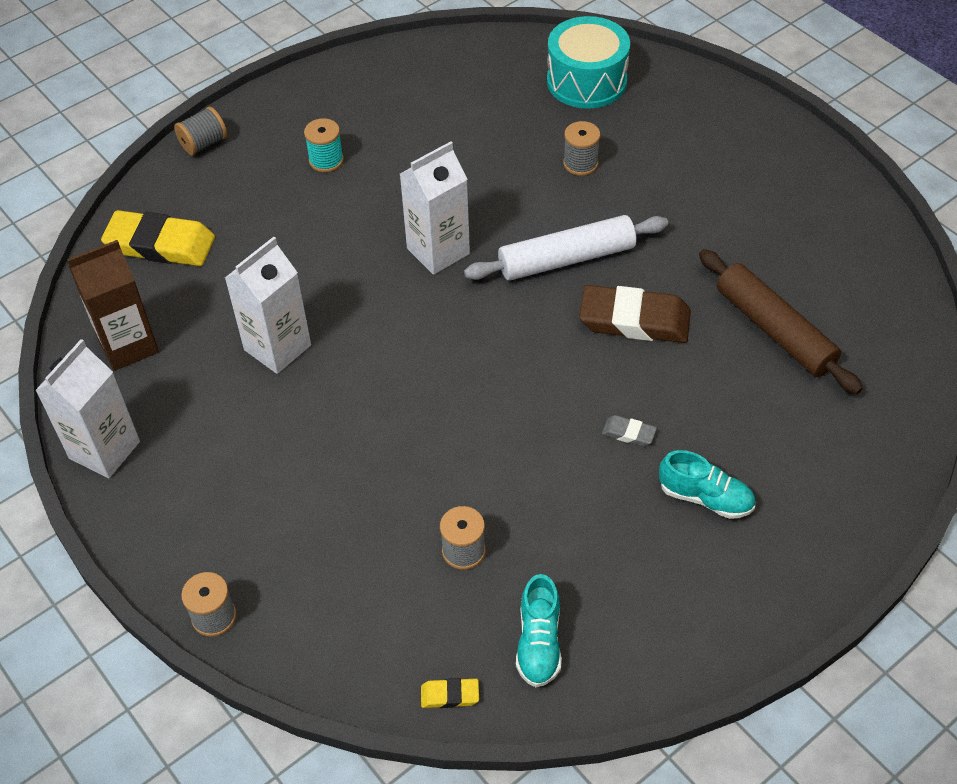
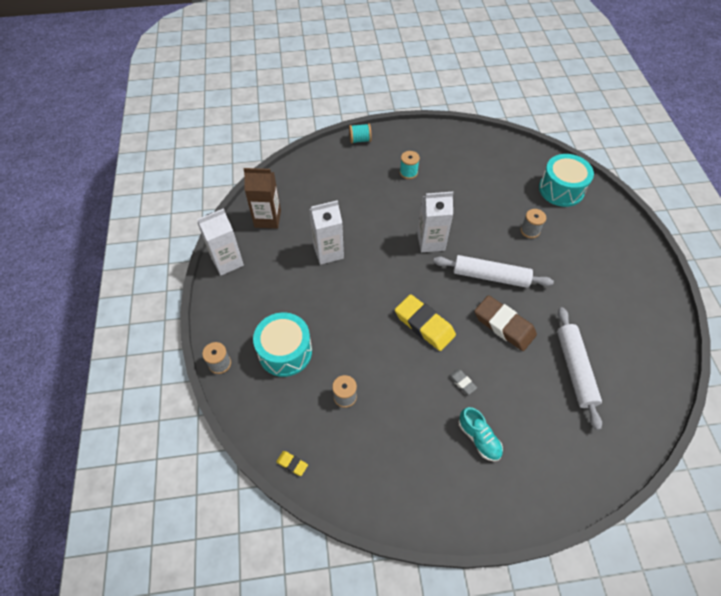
camera: 30 degrees right, 5 degrees up
(160, 244) = (311, 178): yellow eraser -> yellow eraser (424, 325)
(204, 143) = (360, 140): grey spool -> turquoise spool
(315, 538) = (285, 351): none -> turquoise drum
(539, 642) = (349, 463): turquoise shoe -> none
(774, 330) = (574, 369): brown rolling pin -> white rolling pin

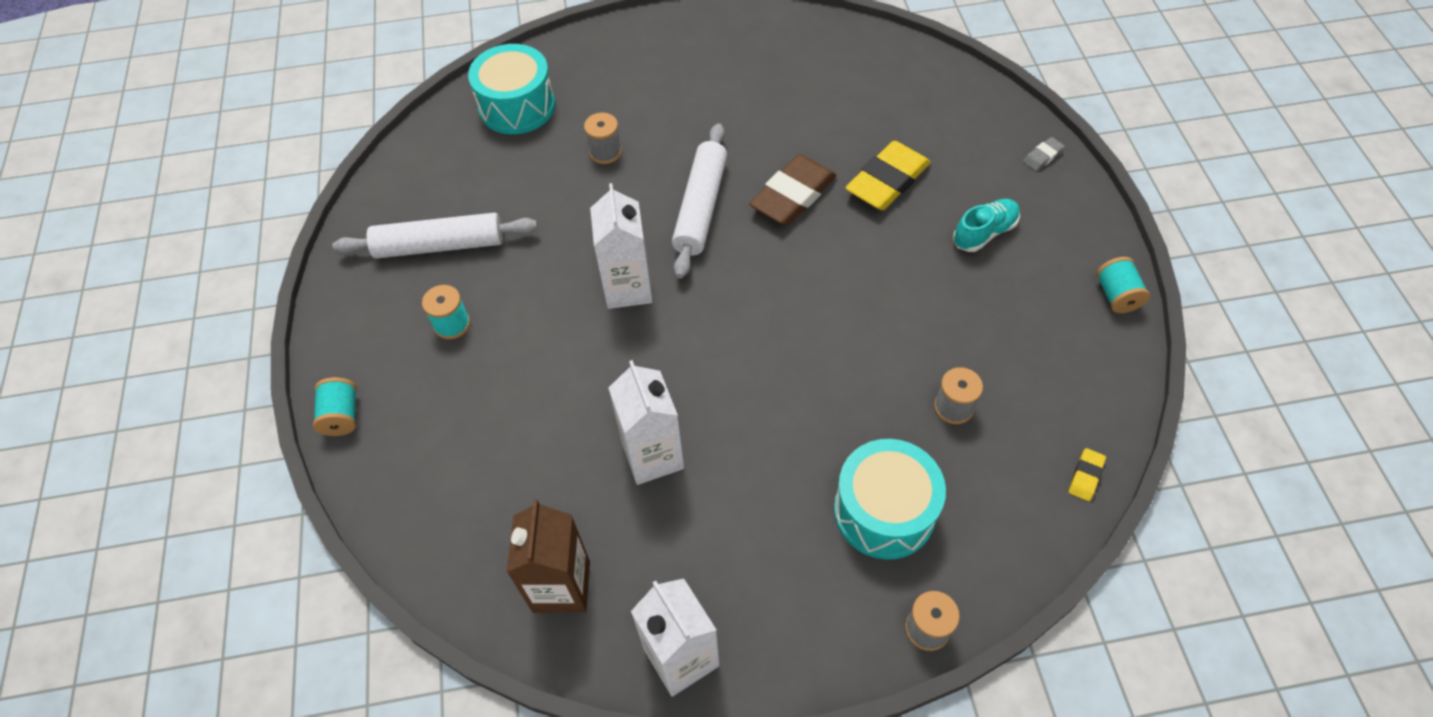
camera: 90 degrees left, 0 degrees up
(424, 325) = (803, 297): yellow eraser -> yellow eraser (887, 181)
(426, 519) = (1116, 295): none -> turquoise spool
(462, 382) = (900, 249): grey eraser -> grey eraser (1042, 156)
(574, 369) = (856, 122): white rolling pin -> white rolling pin (440, 246)

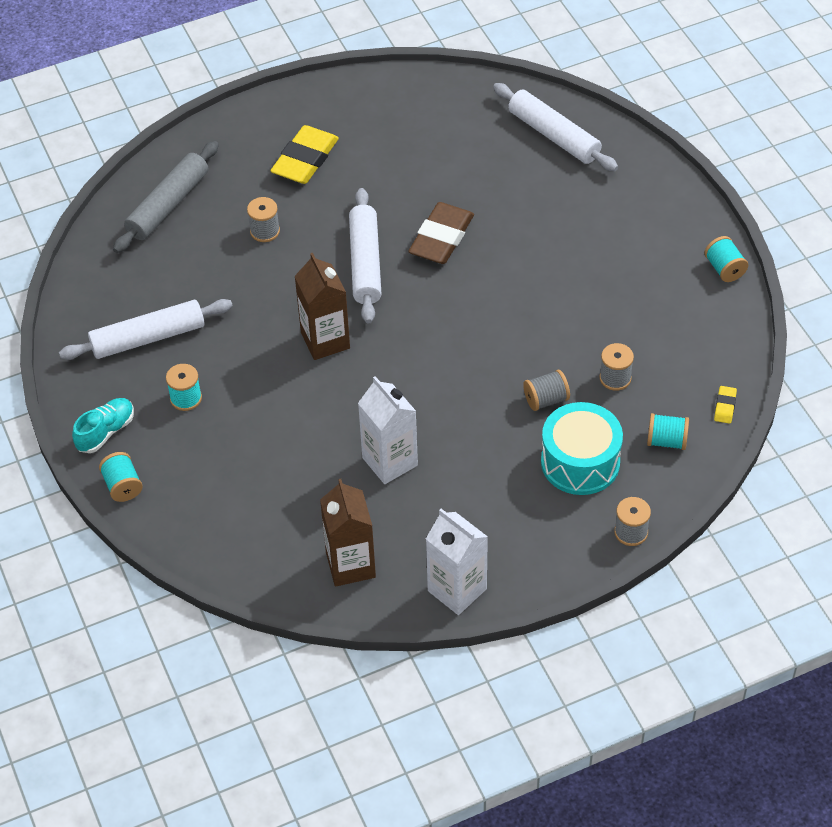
camera: 15 degrees left, 5 degrees down
(517, 106) = (168, 205): turquoise drum -> grey rolling pin
(628, 288) = (325, 340): white carton -> brown carton
(862, 417) = (546, 400): none -> grey spool
(887, 181) = (518, 211): yellow eraser -> yellow eraser (305, 159)
(948, 105) = (554, 135): none -> white rolling pin
(984, 233) = (609, 239): turquoise shoe -> turquoise shoe (106, 432)
(1001, 507) = (666, 441): none -> turquoise spool
(1042, 156) = (644, 166): grey eraser -> none

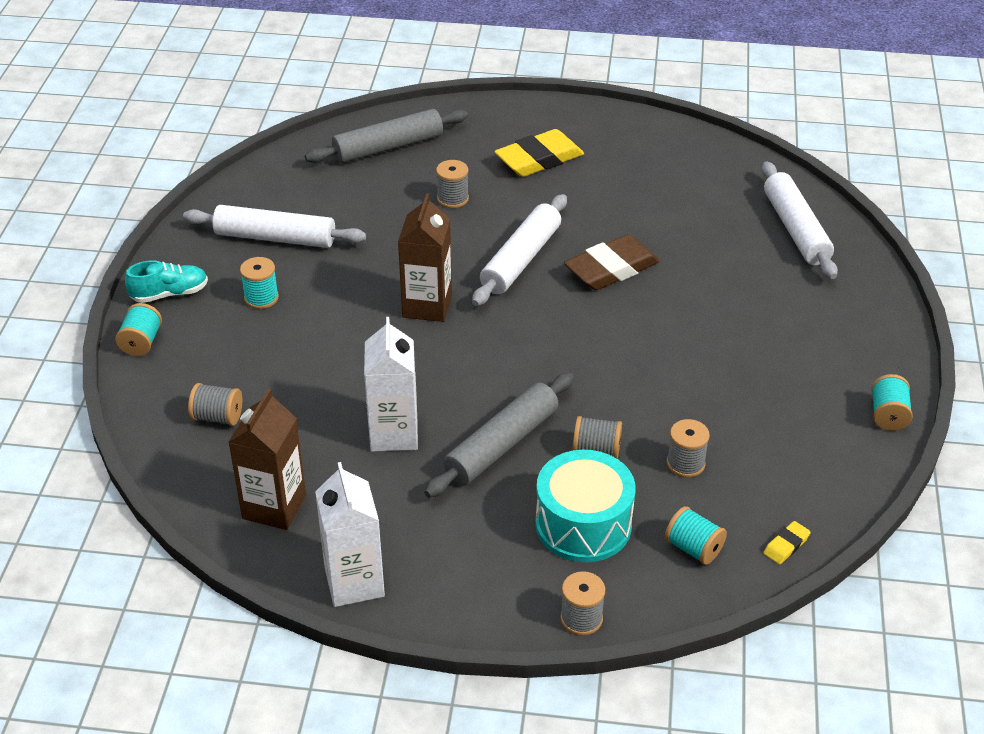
camera: 30 degrees right, 10 degrees down
(243, 517) = (218, 417): none -> grey spool
(475, 429) = (501, 444): none -> grey rolling pin

